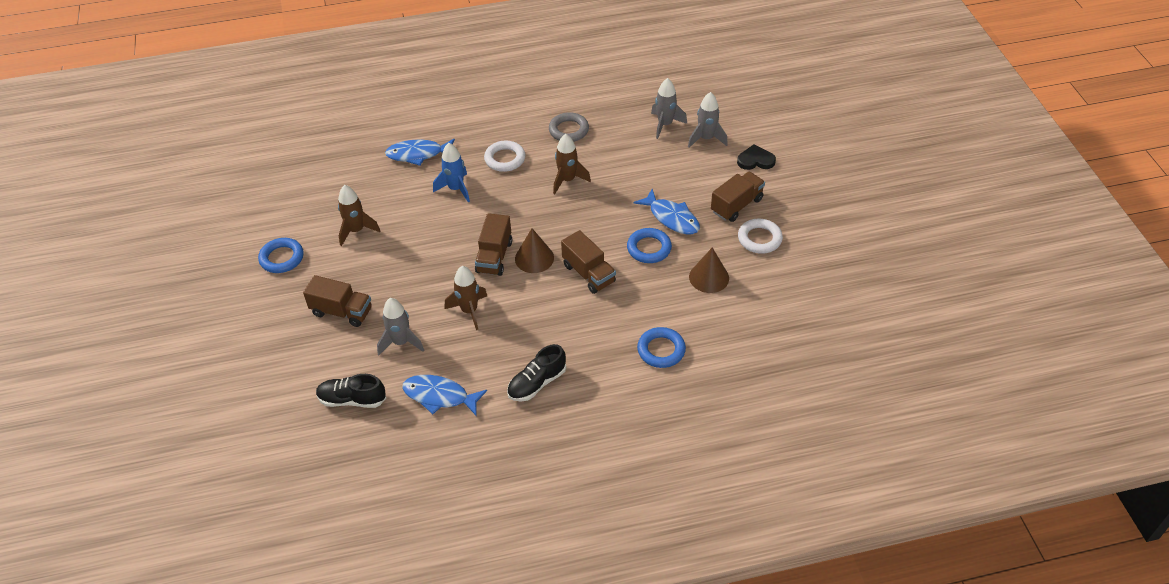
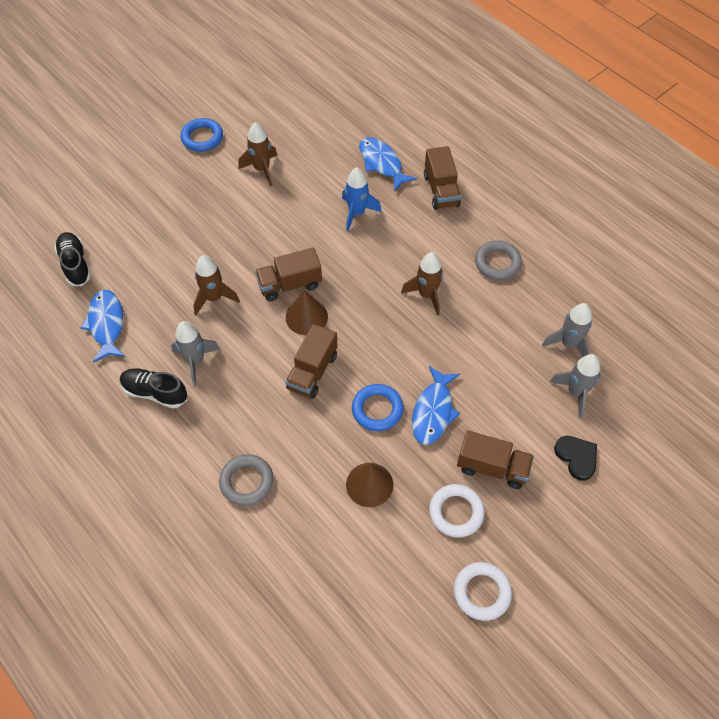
camera: 60 degrees right, 10 degrees up
(342, 311) = (165, 208): brown truck -> brown truck (441, 190)
(401, 342) = (152, 266): grey rocket -> grey rocket (196, 361)
(505, 159) = (421, 231): white ring -> white ring (481, 592)
(661, 350) = (246, 481): blue ring -> grey ring

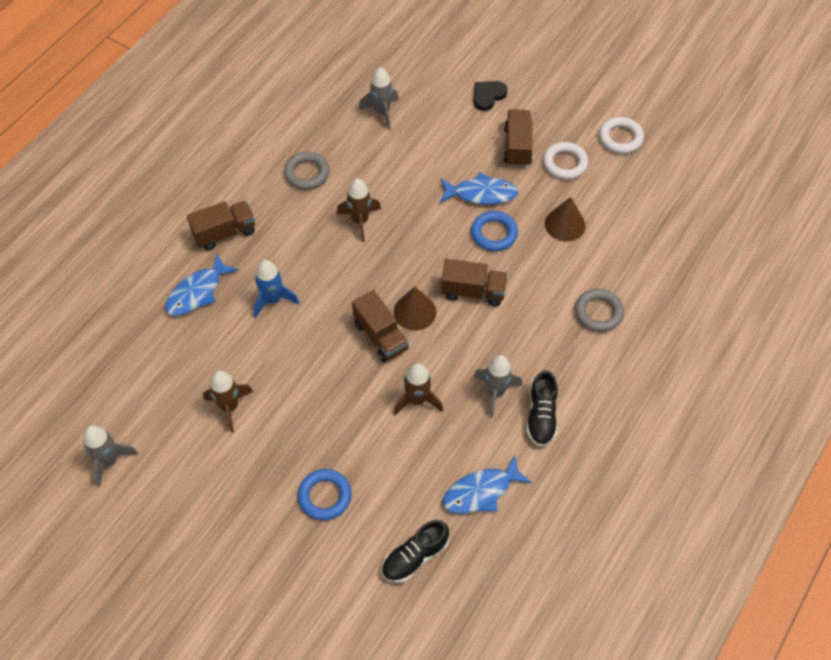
camera: 105 degrees left, 0 degrees up
(202, 138) = (191, 488): blue ring -> blue ring (325, 496)
(575, 393) = (429, 102): grey rocket -> grey rocket (109, 460)

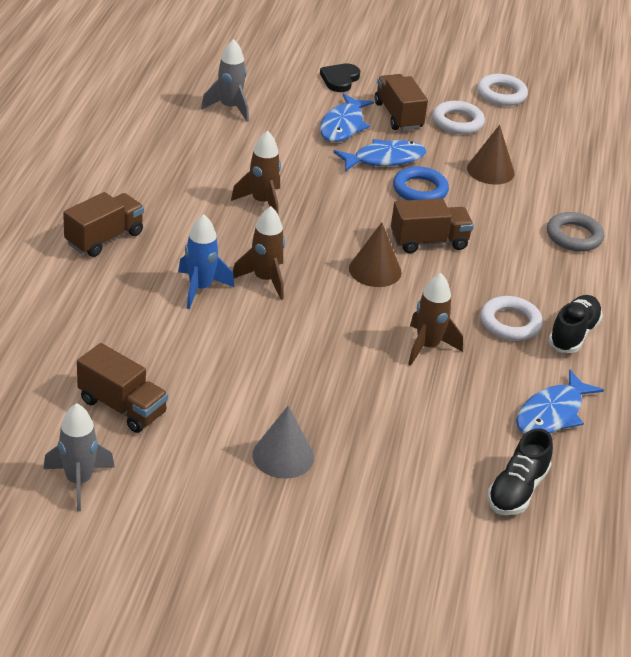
camera: 25 degrees left, 20 degrees down
(197, 292) = (101, 298): blue fish -> blue fish (343, 126)
(229, 407) = (206, 397): brown rocket -> brown rocket (265, 280)
(259, 476) = (283, 456): none -> grey cone
(307, 173) = (174, 171): grey ring -> none
(325, 496) = (375, 457): blue ring -> none
(380, 336) = (349, 298): brown truck -> brown truck (122, 407)
(495, 392) = (510, 323): grey rocket -> white ring
(541, 416) = (573, 334): black shoe -> black shoe turned 135 degrees counterclockwise

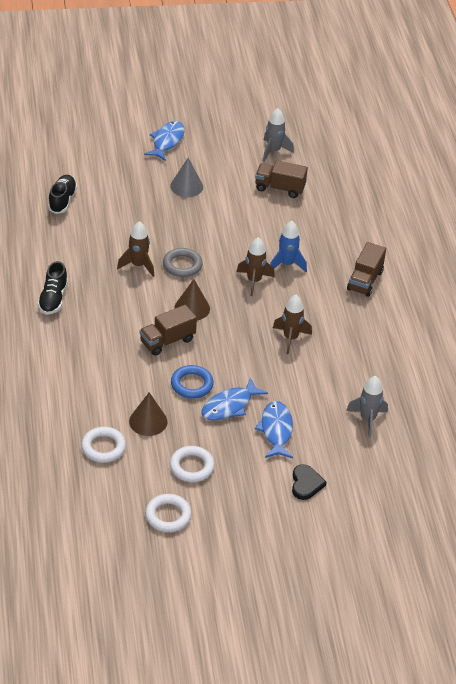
camera: 160 degrees right, 5 degrees up
(398, 115) = (240, 457): brown truck -> none
(510, 323) = (94, 295): white ring -> white ring (103, 447)
(552, 413) = (54, 245): blue fish -> blue fish (167, 141)
(574, 236) = (70, 377): grey ring -> grey ring (182, 265)

